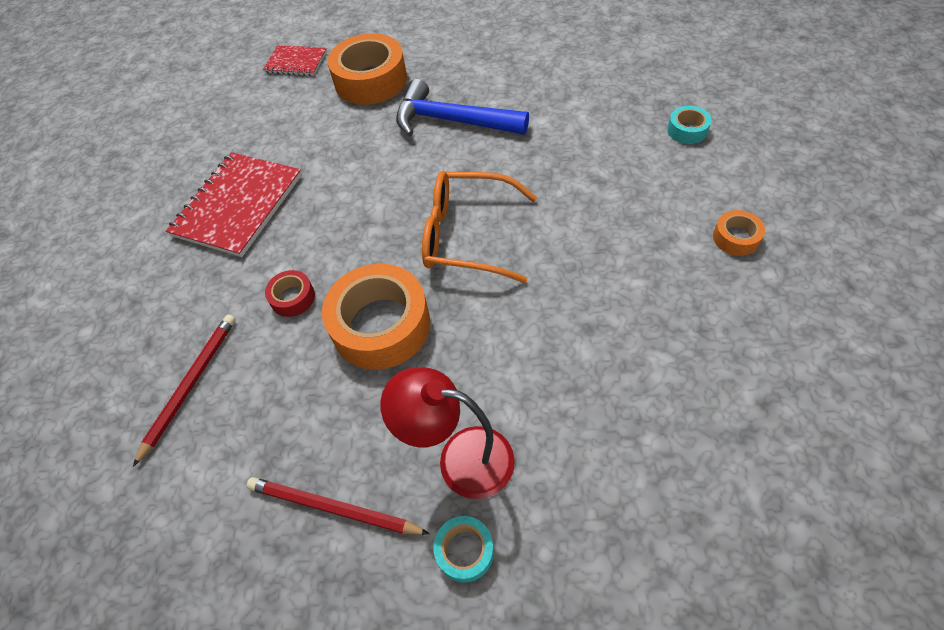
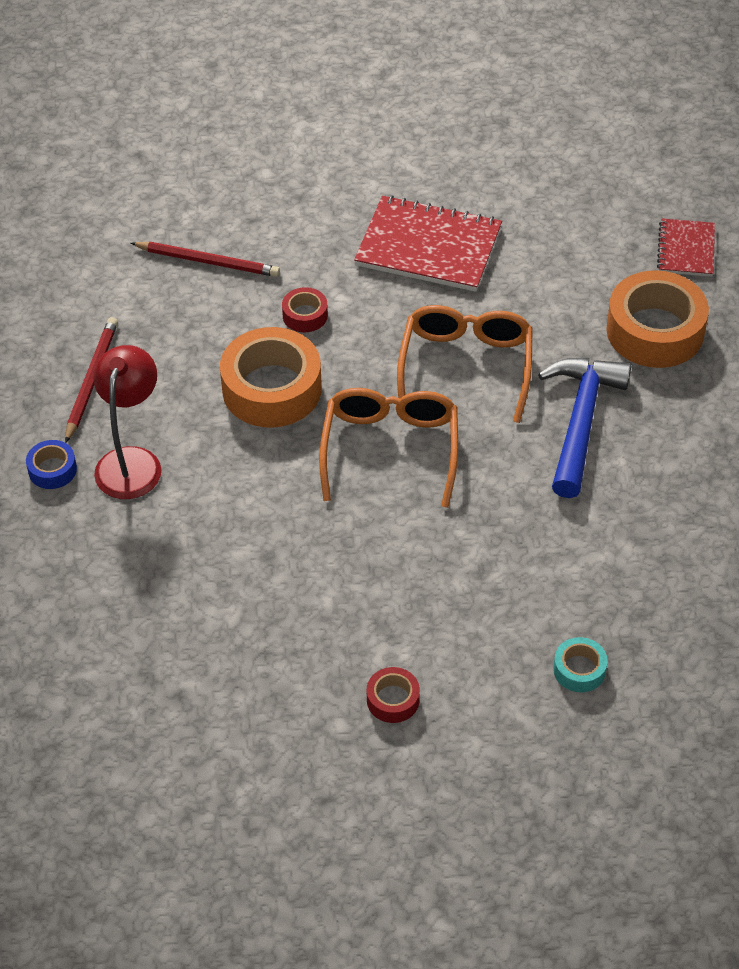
camera: 80 degrees right, 5 degrees down
(382, 184) = (466, 366): none -> orange glasses
(465, 551) = (52, 470): turquoise tape -> blue tape
(736, 238) = (393, 700): orange tape -> red tape

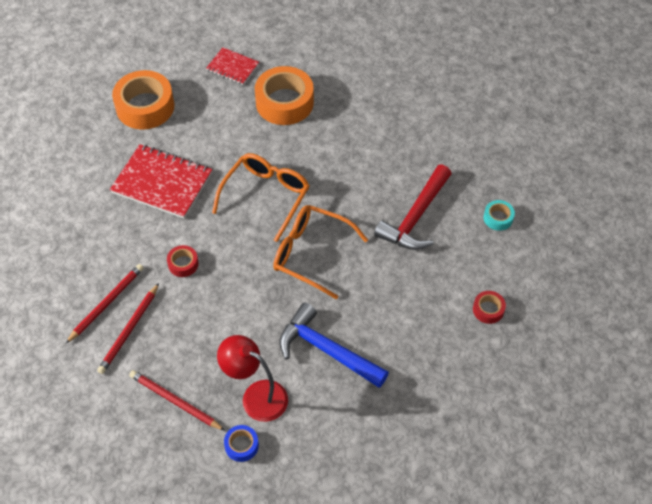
camera: 70 degrees left, 5 degrees up
(177, 298) = (129, 330): none -> red pencil
(272, 389) = (234, 300): orange tape -> orange tape (145, 107)
(428, 247) = (162, 183): red notebook -> red notebook turned 75 degrees clockwise
(466, 366) = (266, 196): orange glasses -> orange glasses turned 90 degrees clockwise
(523, 557) = (415, 217): none -> red hammer
(581, 422) = (333, 158): blue hammer -> blue hammer (327, 350)

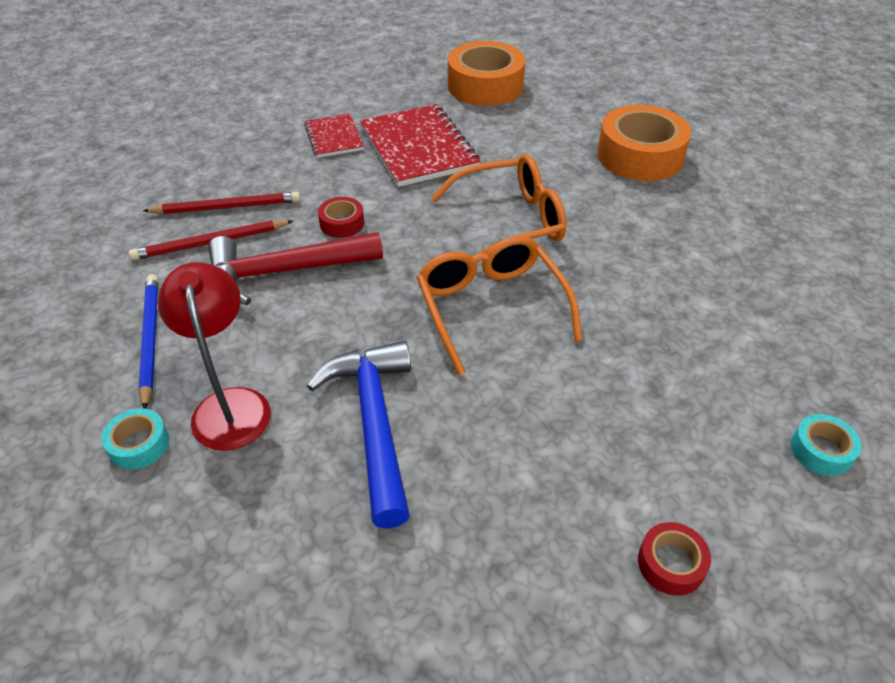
camera: 45 degrees right, 10 degrees down
(175, 401) = (150, 339): red pencil -> blue pencil
(232, 67) = (617, 101): red notebook -> red notebook (334, 137)
(241, 445) = (139, 445): blue tape -> turquoise tape
(415, 217) = (682, 362): red hammer -> red hammer (285, 271)

